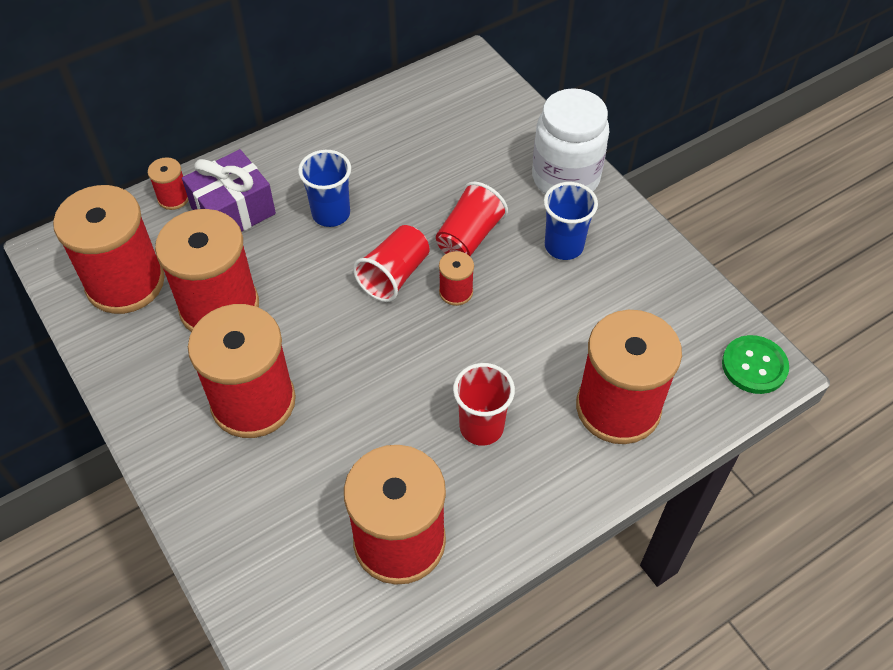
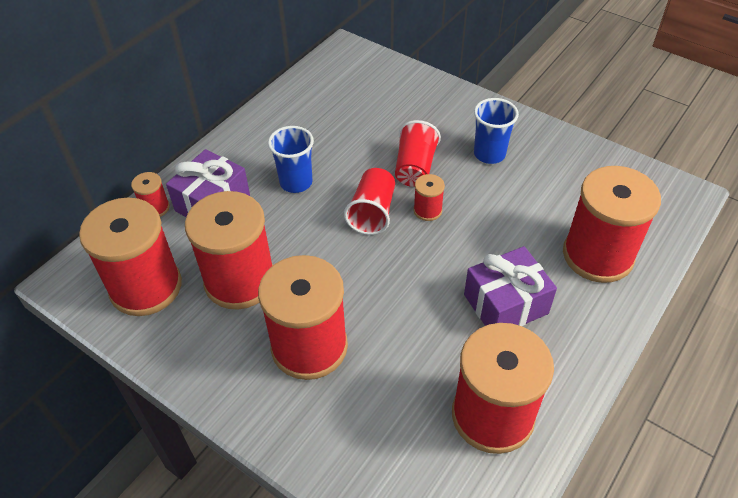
camera: 20 degrees left, 5 degrees down
(481, 427) = (505, 304): red cup -> purple gift
(565, 178) = (462, 107): white jar -> none
(754, 366) = (673, 195): green button -> none

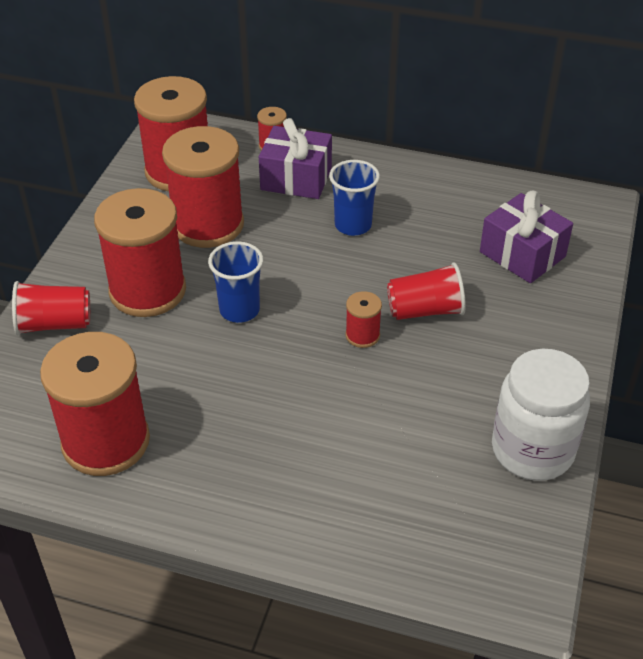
camera: 70 degrees right, 5 degrees down
(372, 213) = (337, 292): red cup -> red cup (54, 324)
(489, 154) = (486, 372): blue cup -> blue cup (239, 310)
(505, 304) = (252, 428): purple gift -> purple gift (522, 254)
(567, 154) = (532, 450): none -> white jar
(597, 255) = (362, 505): red spool -> none

